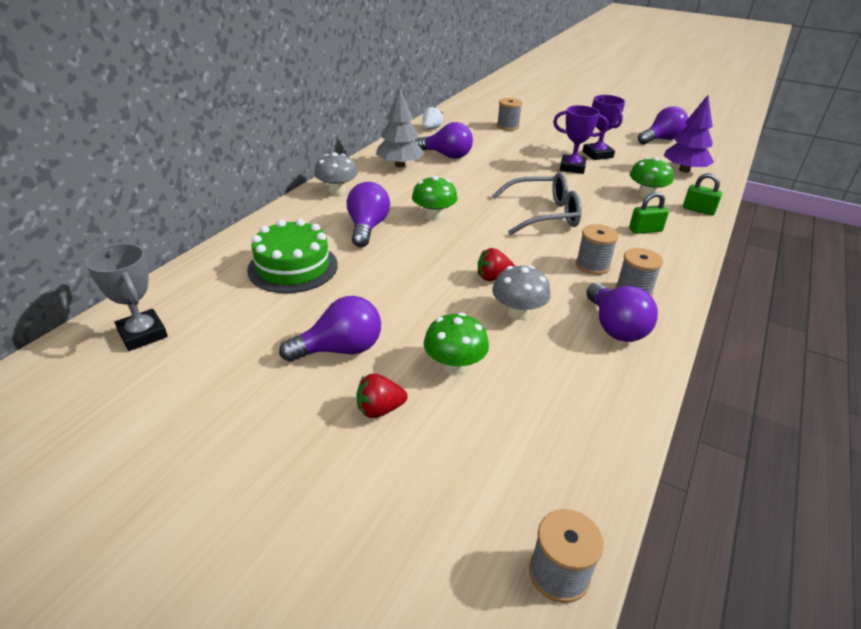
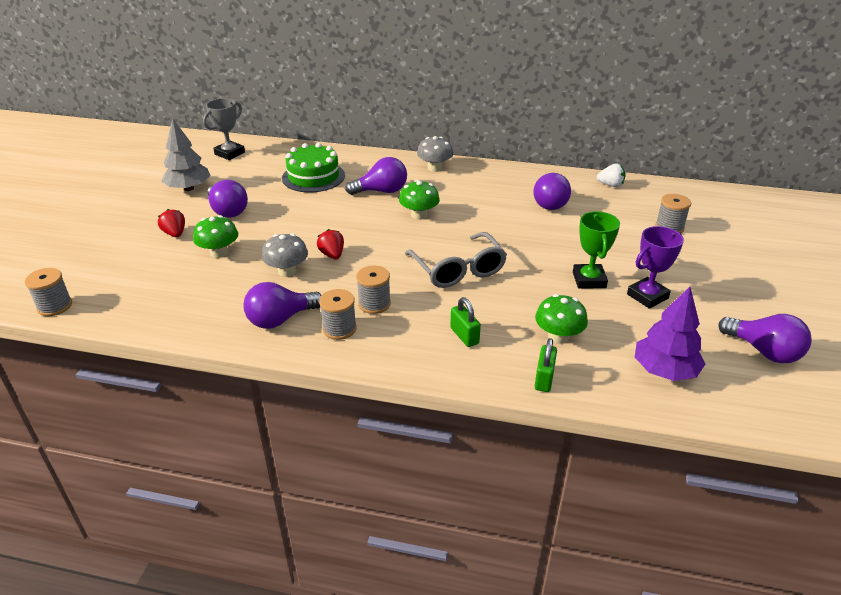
camera: 75 degrees right, 0 degrees up
(400, 165) = (506, 184): grey tree -> grey tree (189, 188)
(572, 167) = (589, 280): purple trophy -> green trophy

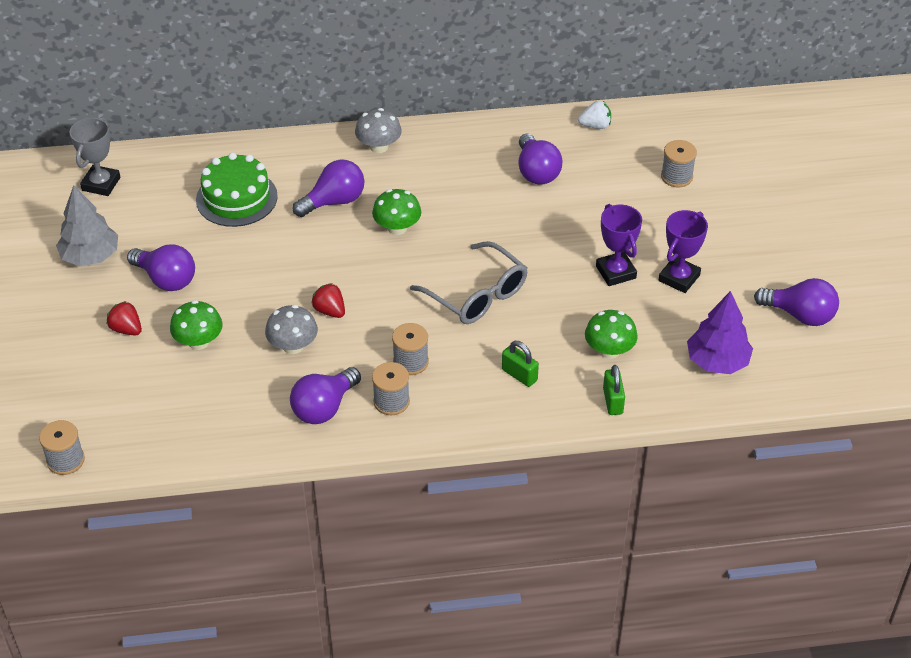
camera: 20 degrees left, 10 degrees up
(589, 280) = (616, 272): green trophy -> purple trophy

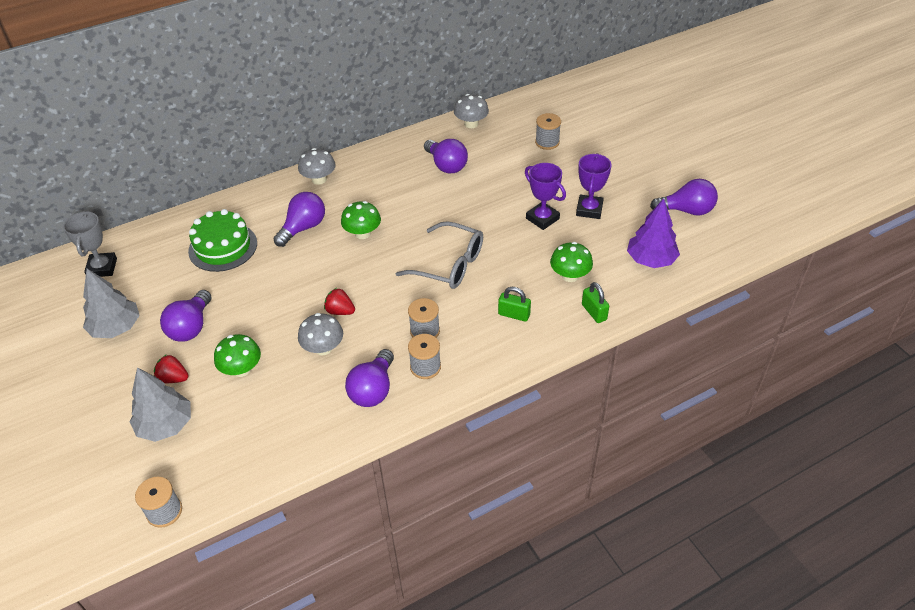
camera: 20 degrees left, 0 degrees up
(100, 375) = (166, 425): none -> grey tree
(166, 279) = (191, 327): purple light bulb -> purple light bulb turned 90 degrees clockwise
(595, 125) = (471, 124): white strawberry -> grey mushroom

